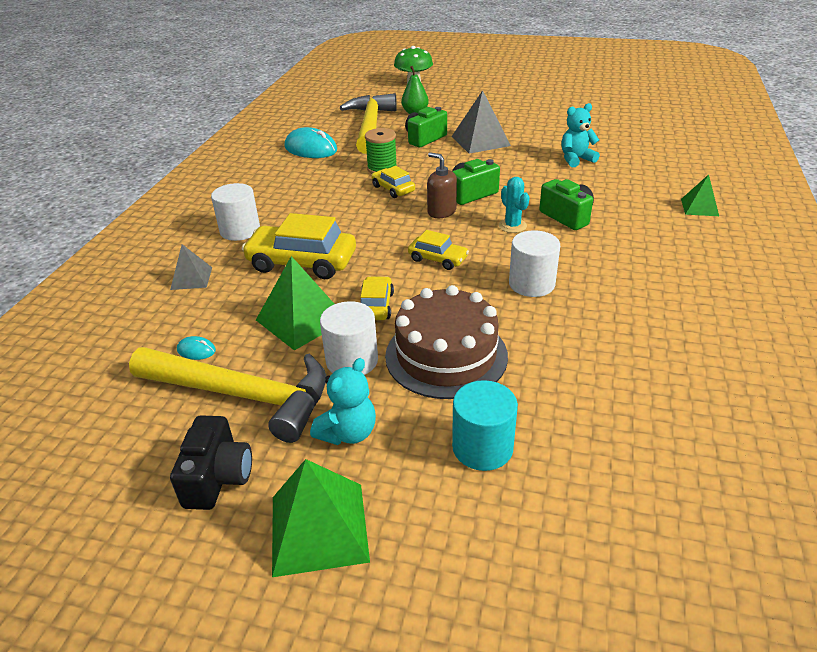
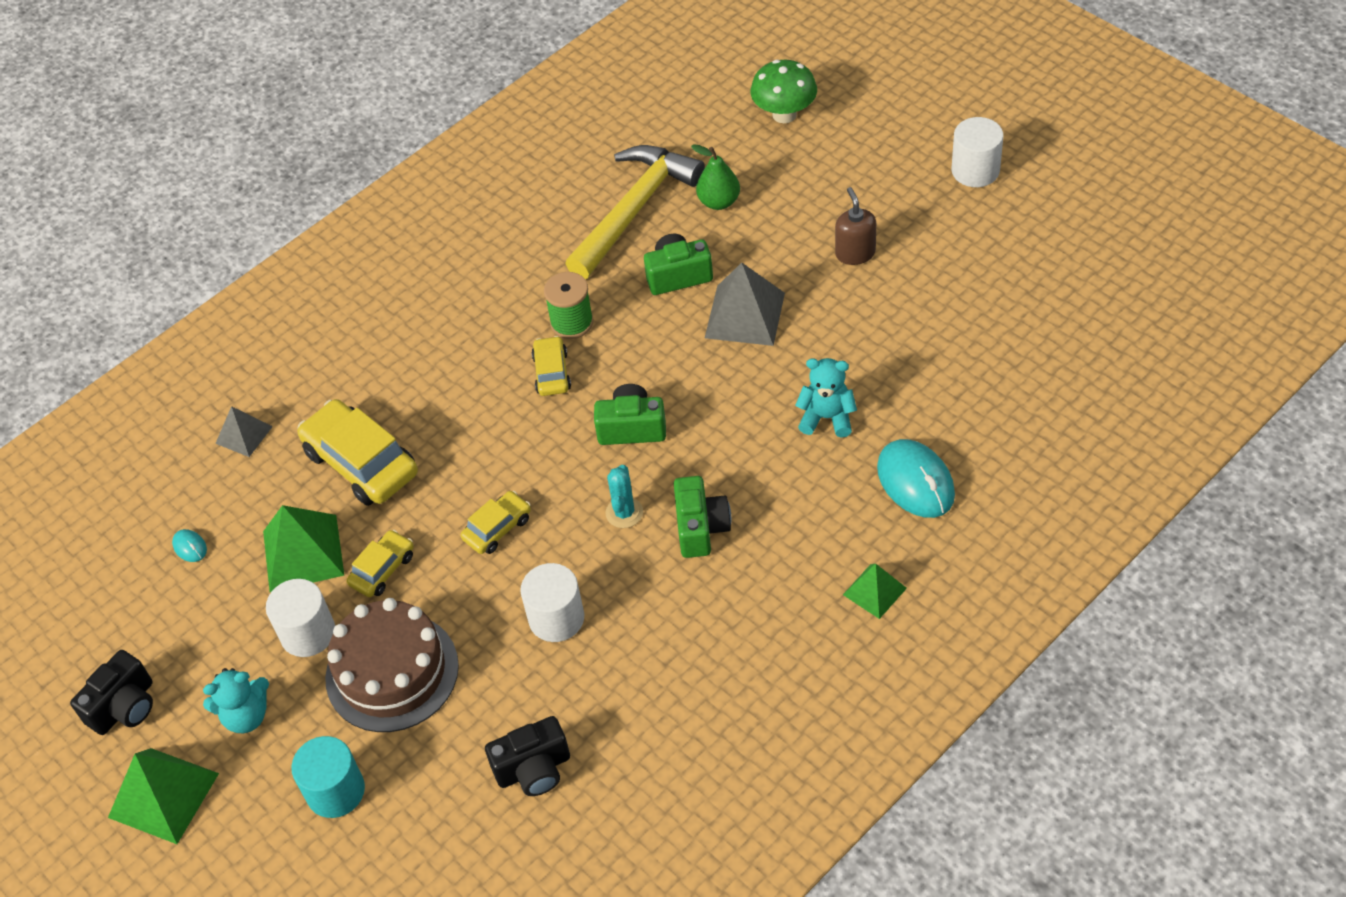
camera: 35 degrees right, 15 degrees up
(240, 230) = (336, 373): white cylinder -> white cylinder (975, 170)
(242, 395) = (193, 626): yellow hammer -> none
(311, 149) = (521, 234): turquoise mouse -> turquoise mouse (915, 481)
(438, 259) = (497, 528): yellow car -> yellow car turned 105 degrees counterclockwise
(441, 212) = (569, 446): brown soap dispenser -> brown soap dispenser (855, 253)
(619, 364) = (533, 769): none -> black camera

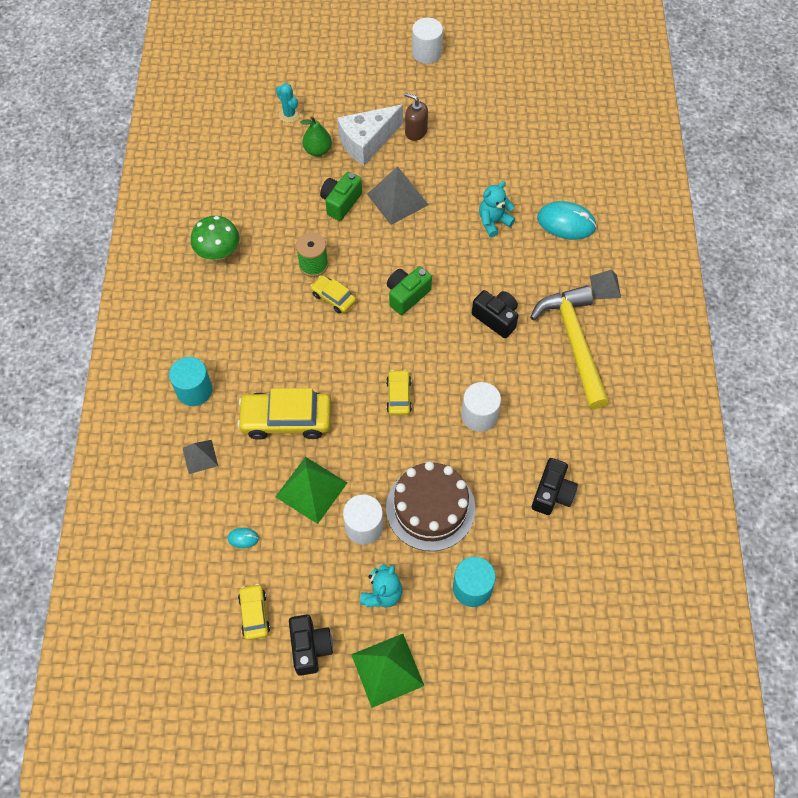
camera: 50 degrees left, 10 degrees up
(313, 365) = (194, 390): none -> turquoise cylinder
(382, 569) = (364, 463): yellow car -> yellow car (254, 614)
(624, 512) = (452, 339): turquoise cactus -> turquoise cactus (289, 114)
(634, 210) = (278, 184): yellow hammer -> yellow hammer (574, 342)
(700, 528) = (496, 318): green camera -> black camera
(784, 114) = (299, 83): green mushroom -> green mushroom (218, 253)
(784, 229) = (367, 142): none -> white cheese
(874, 591) = (605, 287): green pyramid -> grey pyramid

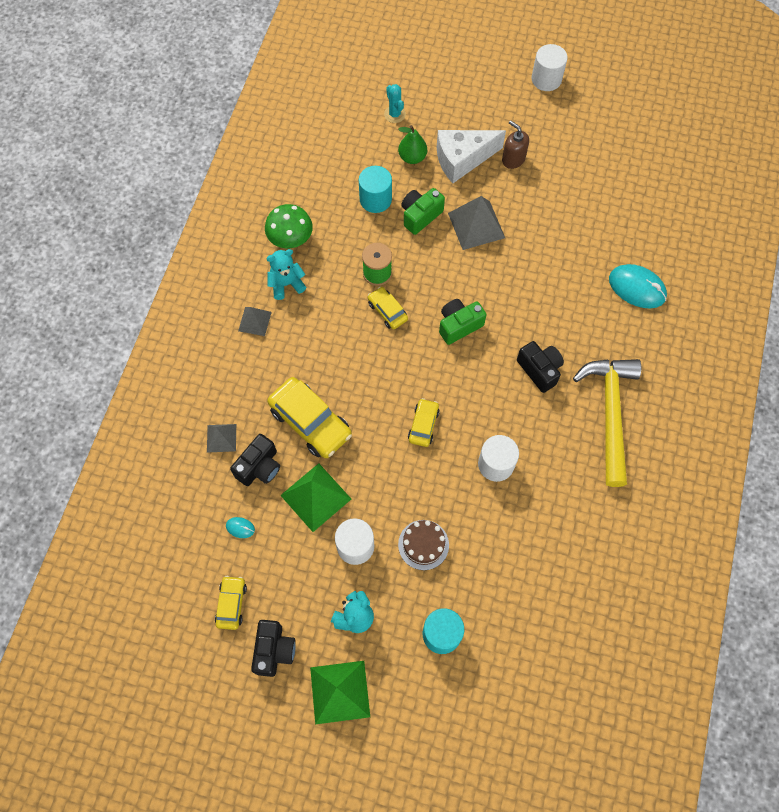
camera: 15 degrees right, 5 degrees up
(194, 390) = (233, 371): turquoise cylinder -> turquoise cylinder (375, 199)
(286, 420) = (310, 422): yellow car -> yellow car turned 150 degrees counterclockwise
(430, 508) = (423, 544): brown cake -> brown cake, size x0.58
(493, 222) = (564, 270): turquoise teddy bear -> turquoise teddy bear (286, 284)
(552, 493) = (545, 561): black camera -> black camera (259, 467)
(605, 287) = (657, 363): grey pyramid -> grey pyramid (255, 321)

